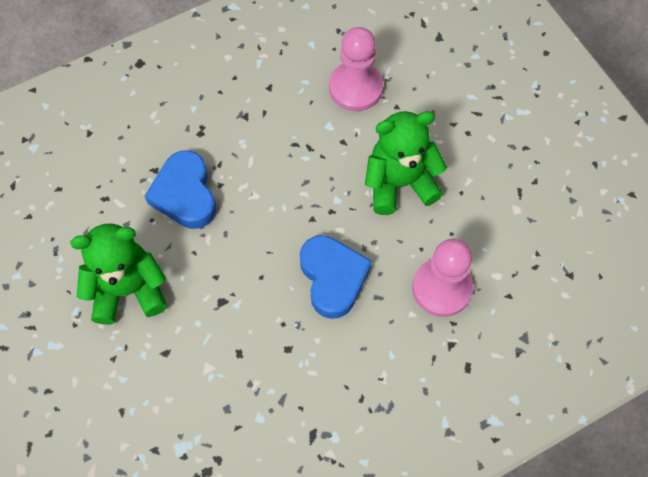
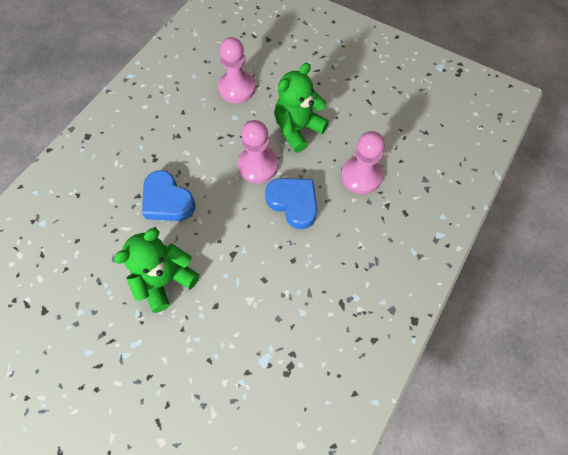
camera: 30 degrees left, 0 degrees up
(319, 206) = (258, 165): none -> pink pawn

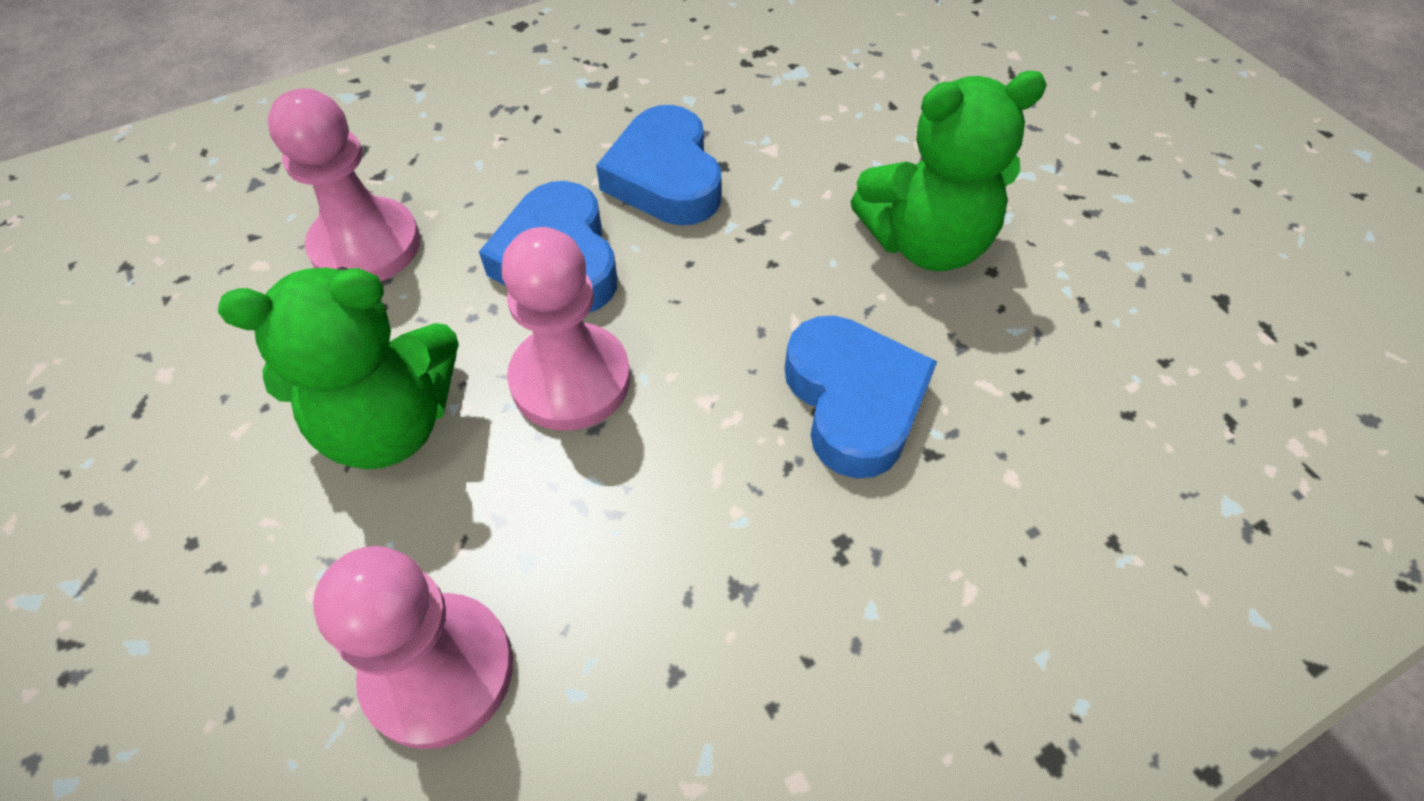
camera: 150 degrees left, 10 degrees down
(282, 260) = (665, 177): none -> blue heart

